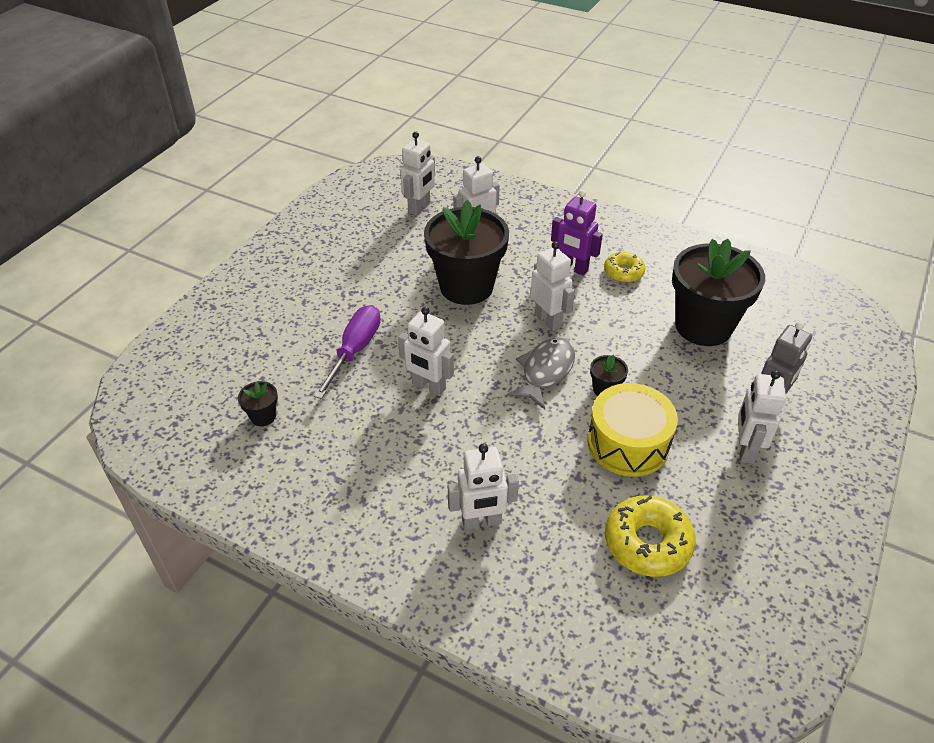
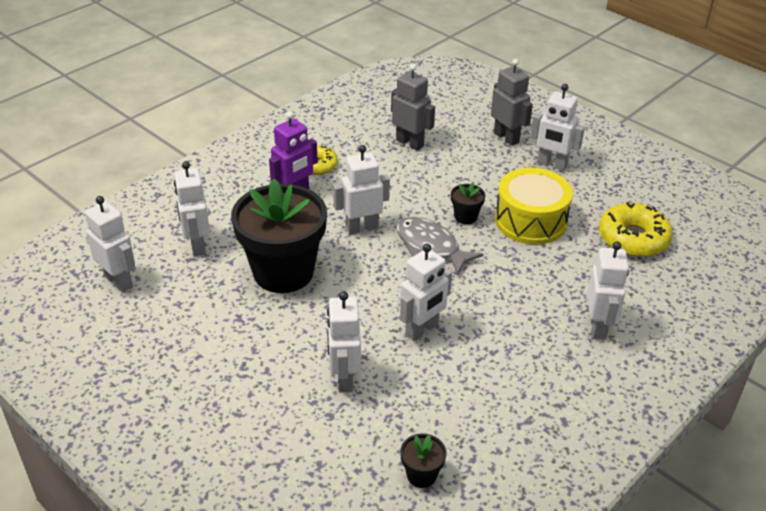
camera: 75 degrees left, 5 degrees down
(355, 349) = (344, 378): purple screwdriver -> white robot
(703, 326) = (410, 143): black flower pot -> grey robot

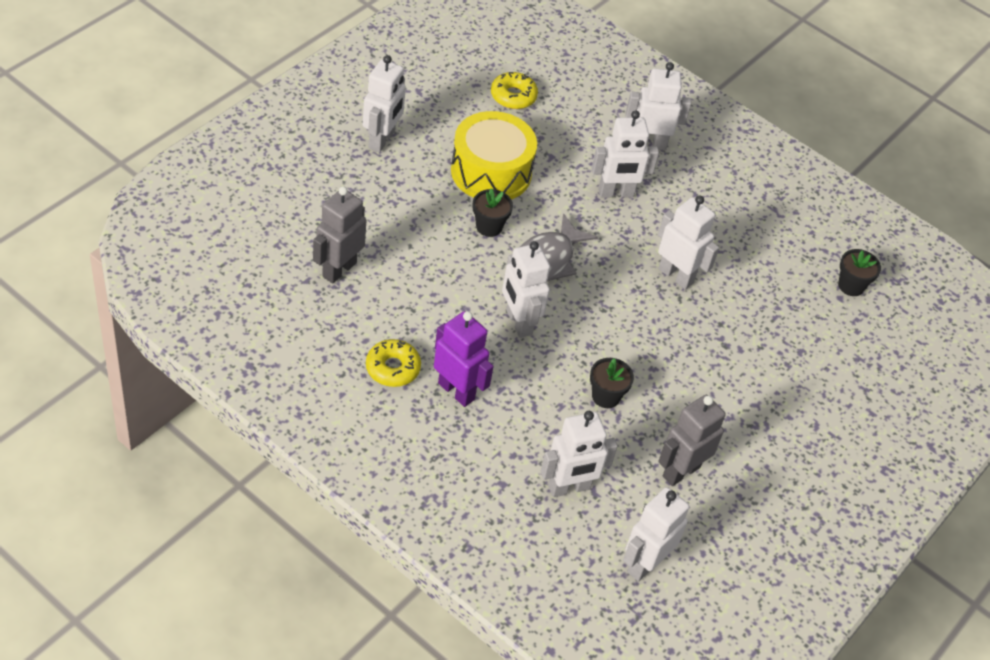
camera: 100 degrees left, 10 degrees up
(283, 272) = (606, 396): black flower pot -> black flower pot, size x0.40
(344, 378) = (753, 340): white robot -> white robot (616, 193)
(506, 137) = (325, 174): grey robot -> grey robot (681, 471)
(633, 238) = (513, 96): yellow donut -> yellow donut, size x0.62

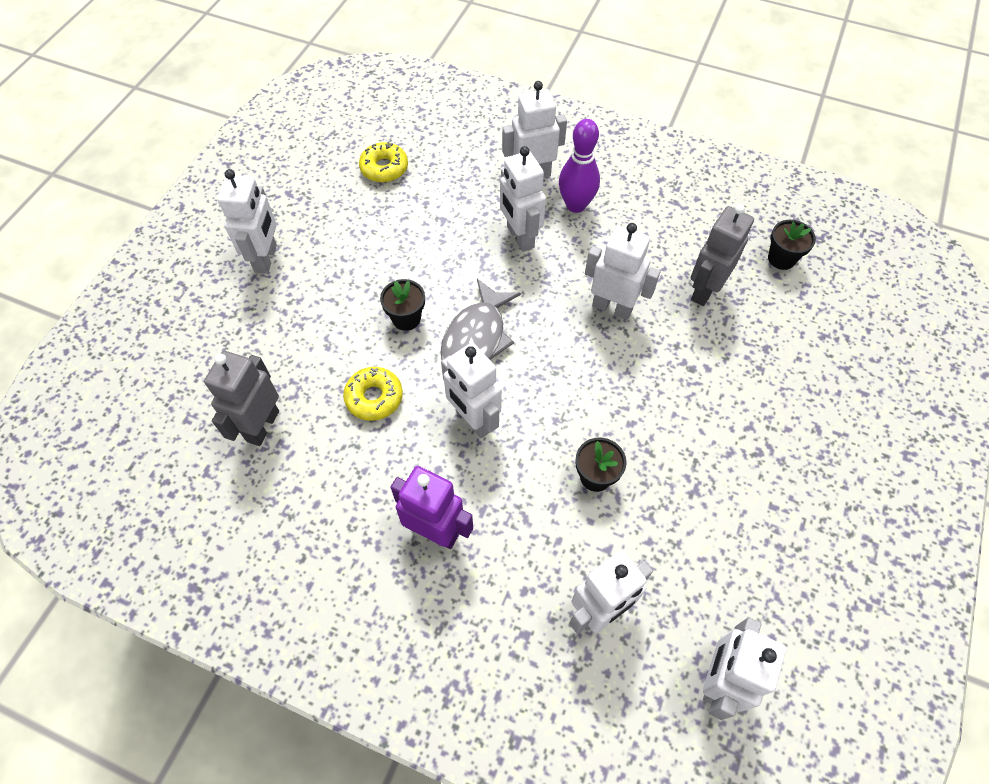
camera: 10 degrees left, 10 degrees up
(392, 368) = (356, 529): yellow donut -> yellow donut (374, 397)
(491, 172) = (388, 256): yellow drum -> none
(616, 193) = (520, 237): white robot -> white robot turned 90 degrees clockwise
(679, 182) = (576, 205): none -> purple bowling pin
(681, 471) = (708, 540): grey robot -> grey robot (704, 290)

